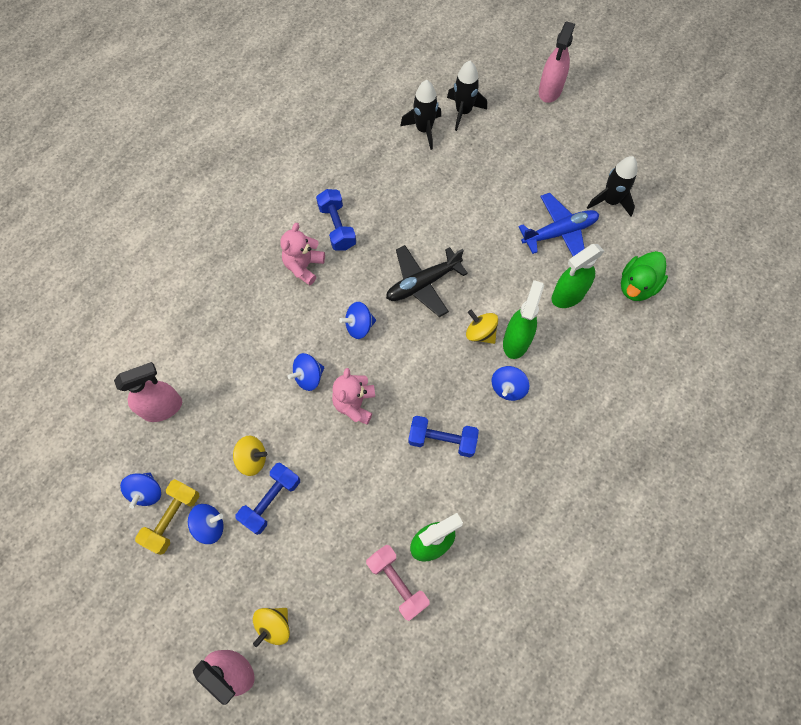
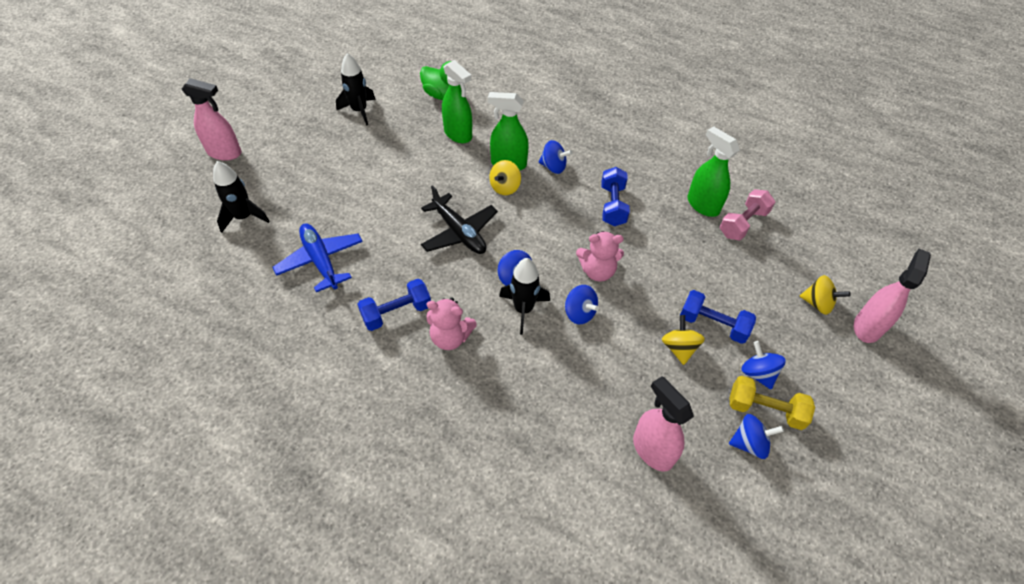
camera: 100 degrees left, 15 degrees down
(424, 130) = (265, 248): black rocket -> black rocket (523, 309)
(559, 232) = (394, 141): blue plane -> blue plane (321, 261)

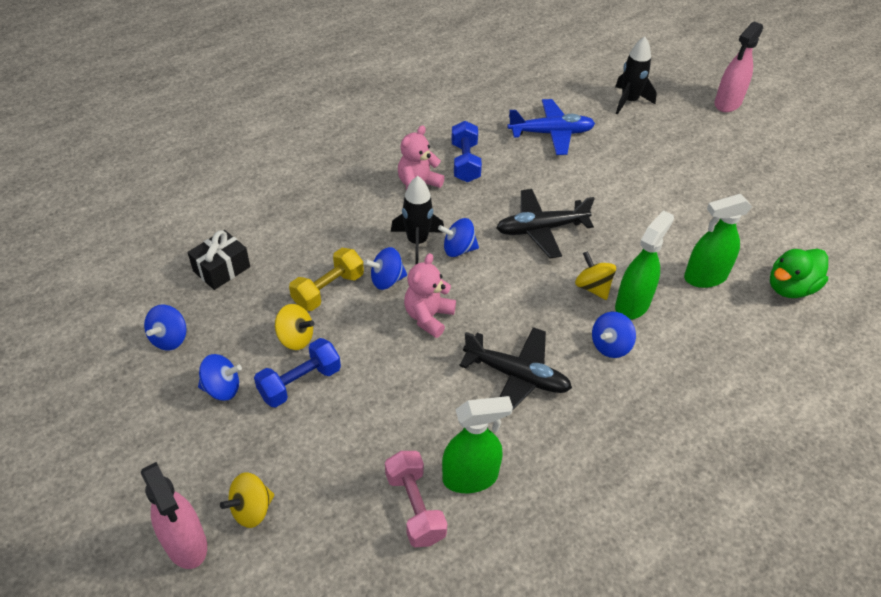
camera: 115 degrees right, 5 degrees down
(359, 111) = (774, 206): black rocket -> none
(613, 205) = (517, 376): blue dumbbell -> black plane
(652, 450) = (221, 269): pink spray bottle -> black gift
(765, 410) = (186, 370): yellow dumbbell -> yellow dumbbell (328, 290)

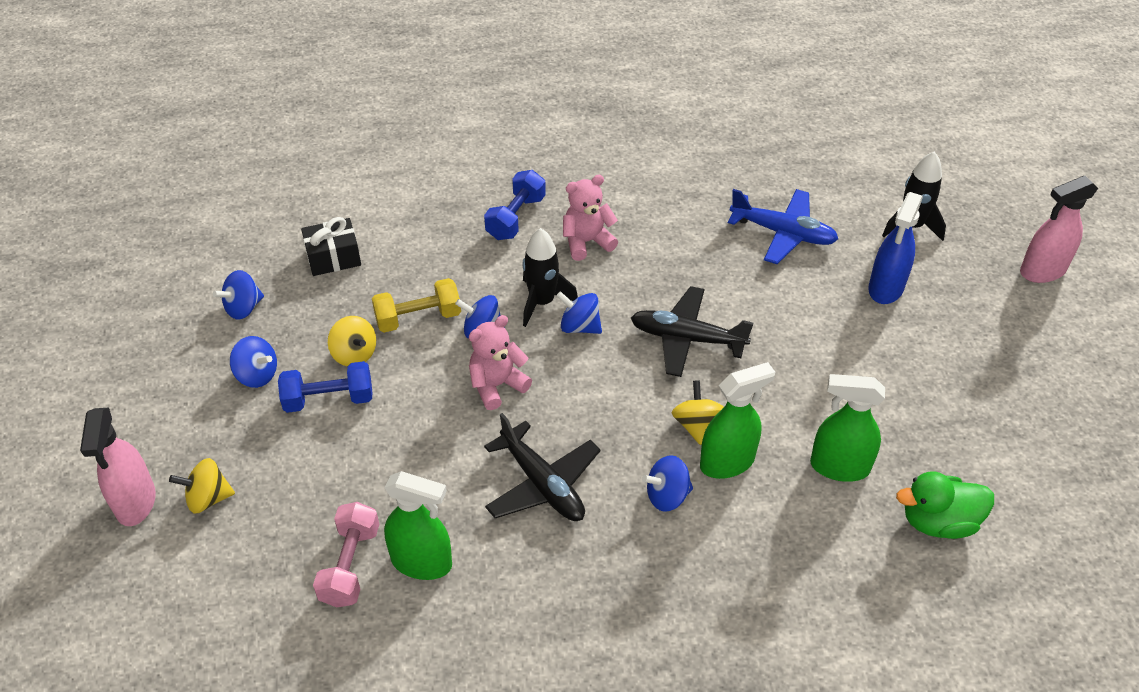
camera: 30 degrees right, 0 degrees up
(465, 162) = (657, 233): blue dumbbell -> blue dumbbell (516, 218)
(644, 147) = (886, 288): none -> blue spray bottle

